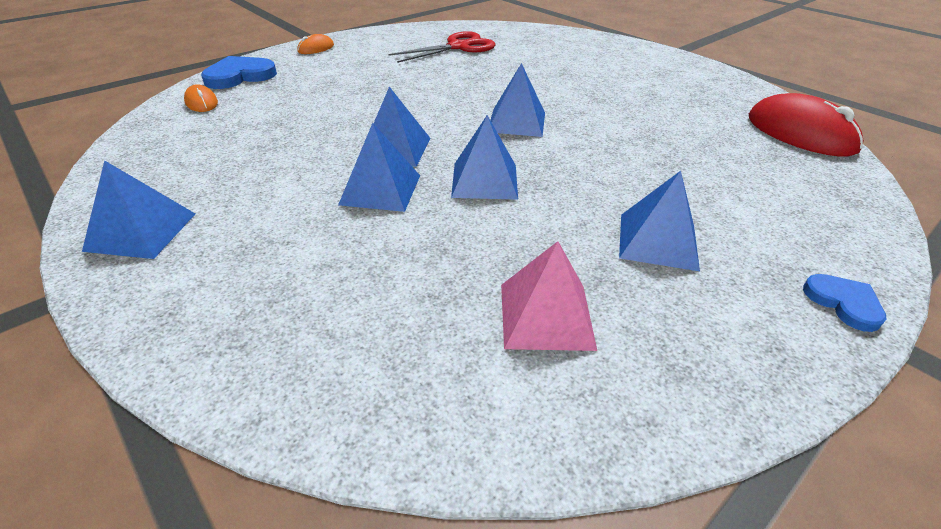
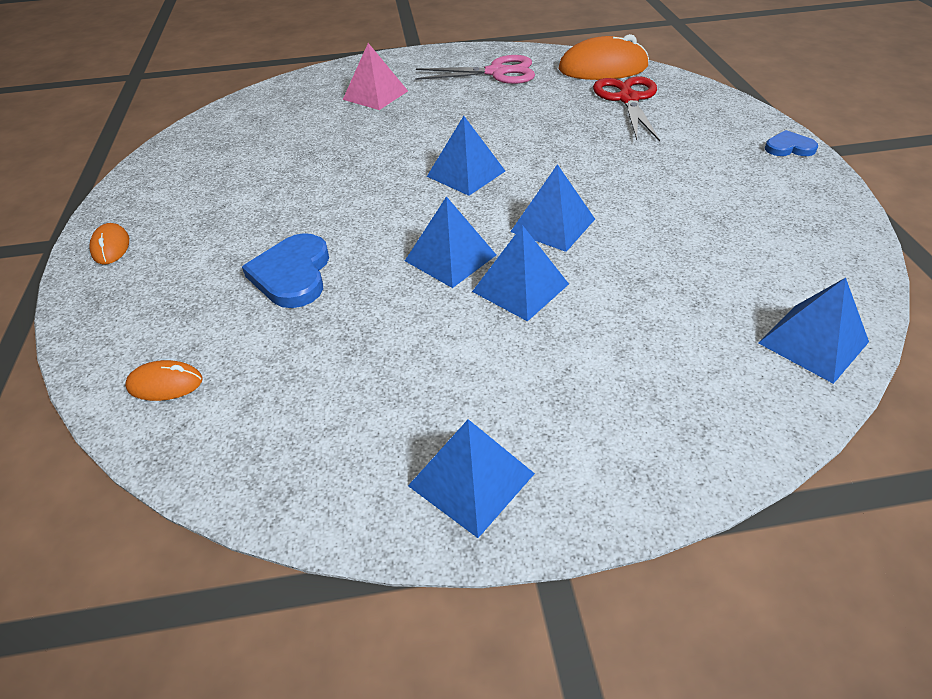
camera: 55 degrees left, 5 degrees up
(239, 76) = (117, 333): blue heart -> blue heart (292, 274)
(458, 47) = (255, 147): red scissors -> red scissors (628, 99)
(546, 315) = (746, 258): pink pyramid -> pink pyramid (375, 95)
(658, 241) = (692, 180): blue pyramid -> blue pyramid (813, 342)
(695, 89) = (497, 72): none -> pink scissors
(800, 133) = (603, 68): red mouse -> orange mouse

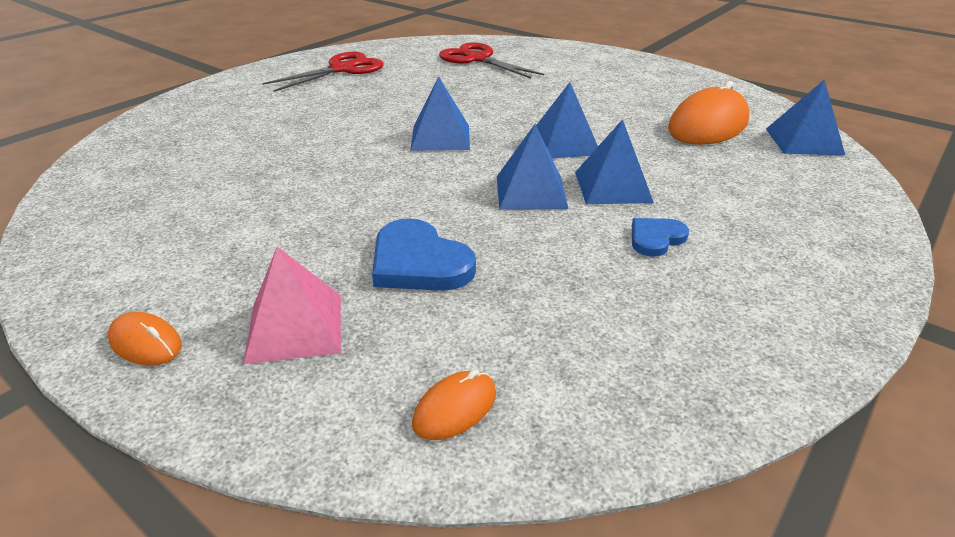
camera: 45 degrees left, 10 degrees down
(375, 95) = (250, 113): pink pyramid -> pink pyramid (295, 327)
(471, 479) = (796, 306): blue pyramid -> none
(497, 72) = (342, 69): pink scissors -> red scissors
(603, 68) = (425, 46): orange mouse -> orange mouse (708, 125)
(789, 147) = (621, 57): blue heart -> blue heart (656, 238)

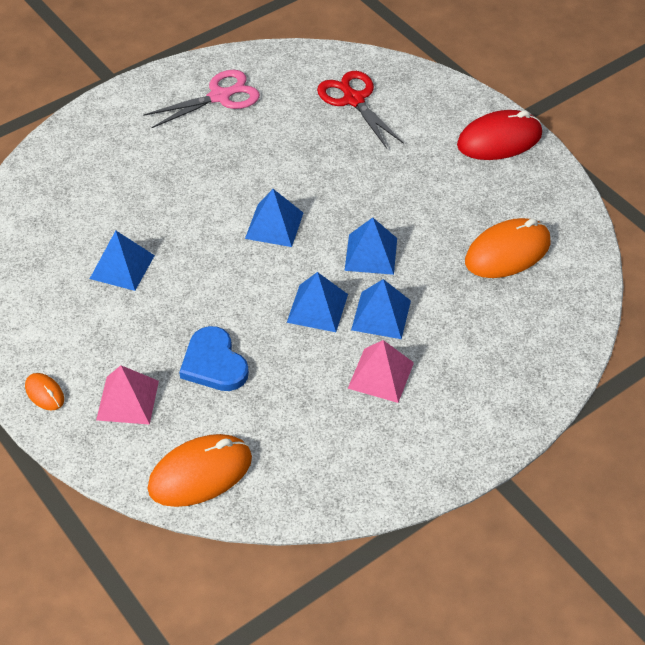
camera: 15 degrees right, 15 degrees up
(342, 69) = (220, 96): red scissors -> pink scissors
(455, 408) = (200, 473): orange mouse -> orange mouse, size x2.05
(631, 66) = (499, 140): none -> red mouse
(656, 238) = (380, 375): blue heart -> pink pyramid
(804, 141) = (574, 290): blue pyramid -> blue pyramid (122, 267)

